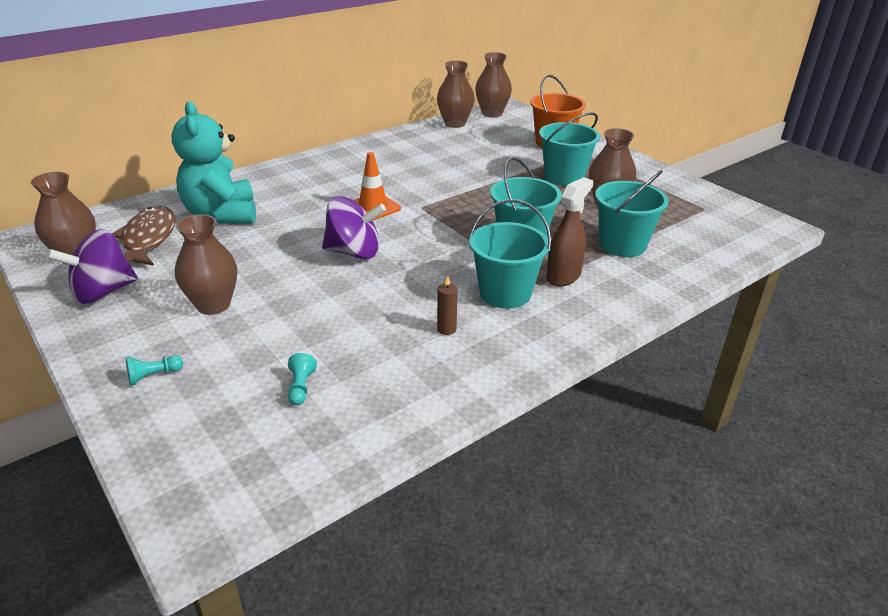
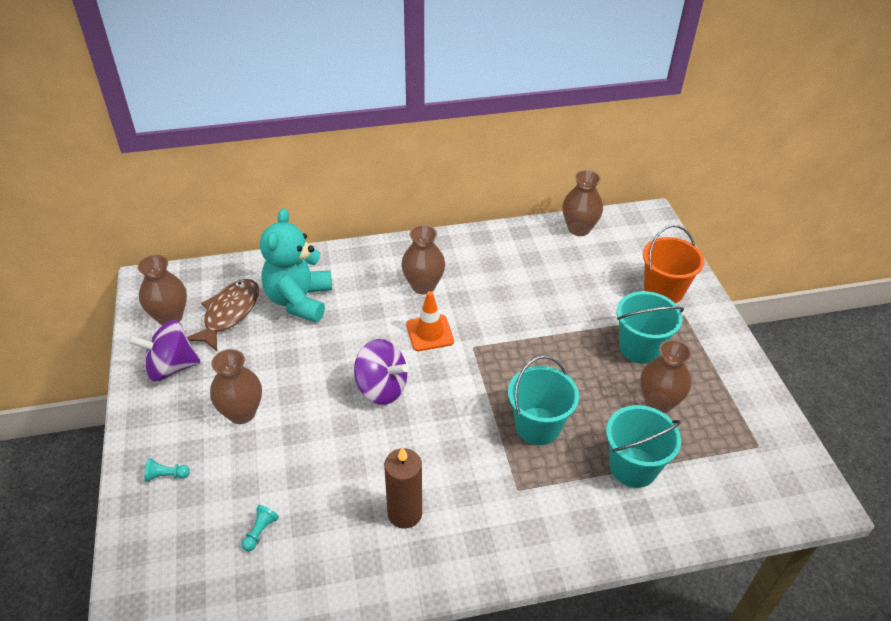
camera: 25 degrees right, 10 degrees up
(446, 329) = (404, 513): brown candle -> brown candle, size x1.99
(492, 113) = (628, 222): brown vase -> brown vase (423, 286)
(505, 293) = (480, 489): turquoise bucket -> none
(563, 276) = (547, 488): brown spray bottle -> none

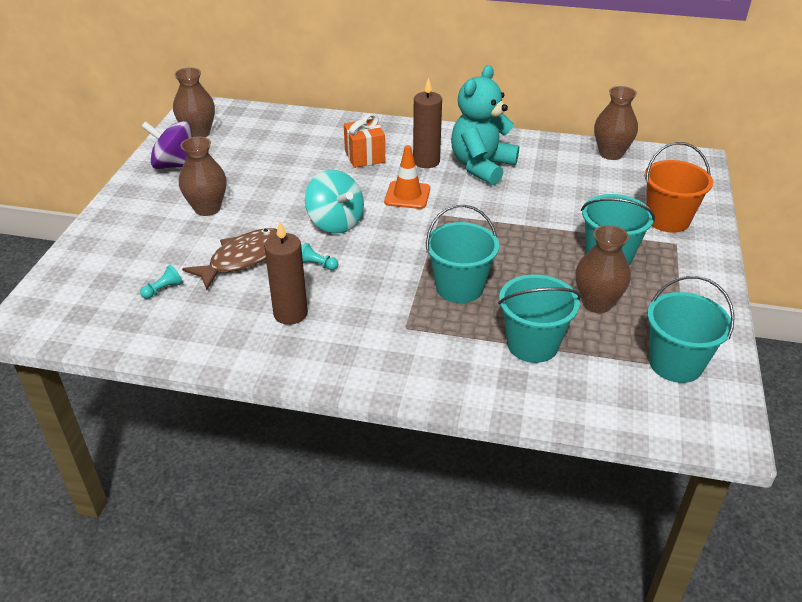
camera: 25 degrees right, 5 degrees down
(166, 475) = (120, 232): turquoise pawn -> turquoise pawn (317, 265)
(229, 313) = (246, 142): brown fish -> brown fish (243, 259)
(299, 300) = (310, 146): turquoise teddy bear -> turquoise teddy bear (481, 166)
(361, 297) = (365, 156): none -> orange gift
(381, 388) = (335, 222): purple spinning top -> turquoise spinning top
(423, 286) = (426, 161): brown vase -> brown candle
(751, 444) = (675, 363): none -> turquoise bucket

